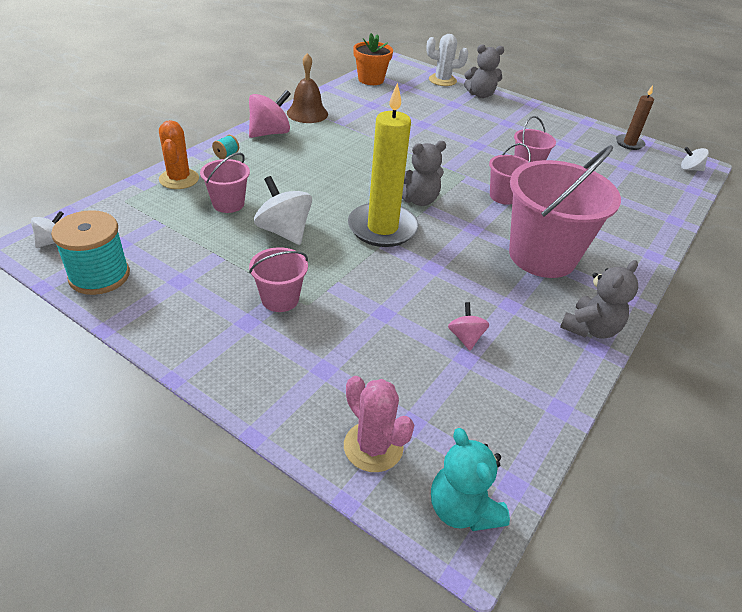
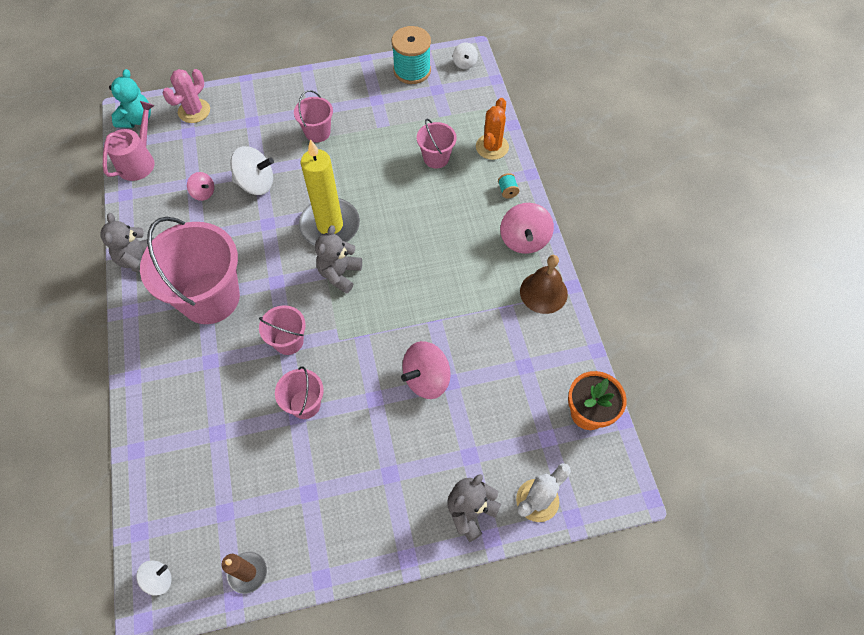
camera: 135 degrees right, 20 degrees up
(179, 179) = (492, 147): orange cactus -> orange cactus turned 75 degrees clockwise
(284, 231) = (377, 170): white spinning top -> white spinning top (256, 183)
(373, 446) = (194, 111): pink cactus -> pink cactus turned 60 degrees counterclockwise
(435, 132) = (426, 379): none -> pink spinning top
(462, 509) = (137, 119): turquoise teddy bear -> turquoise teddy bear turned 90 degrees clockwise
(511, 437) = (138, 161): none -> pink watering can

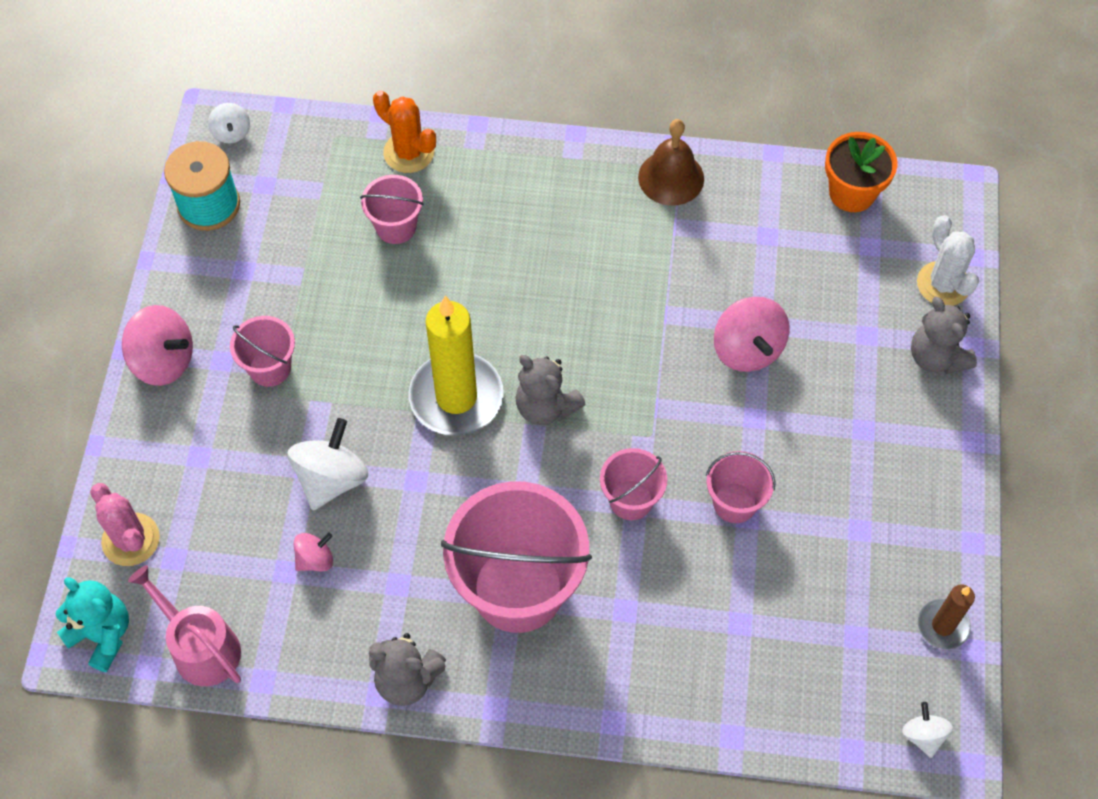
camera: 70 degrees left, 0 degrees up
(464, 63) = (231, 133): white spinning top -> white spinning top turned 60 degrees clockwise
(507, 191) = (494, 161): turquoise spool -> none
(524, 240) = (582, 170): pink spinning top -> pink spinning top (164, 360)

